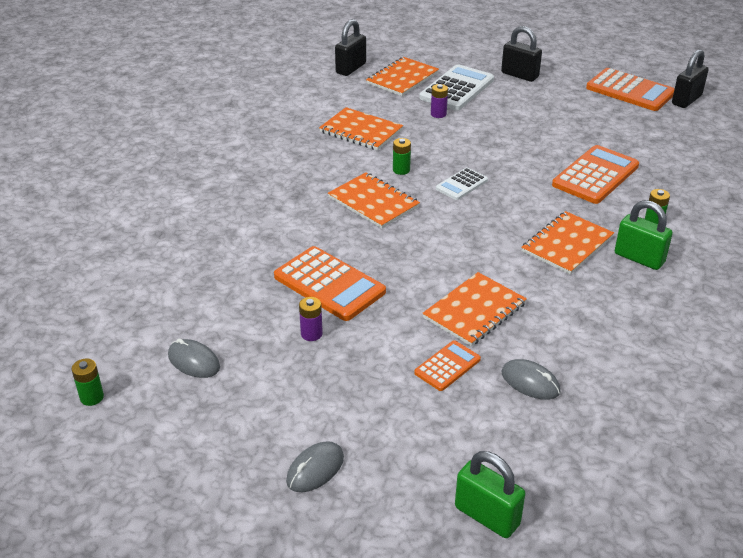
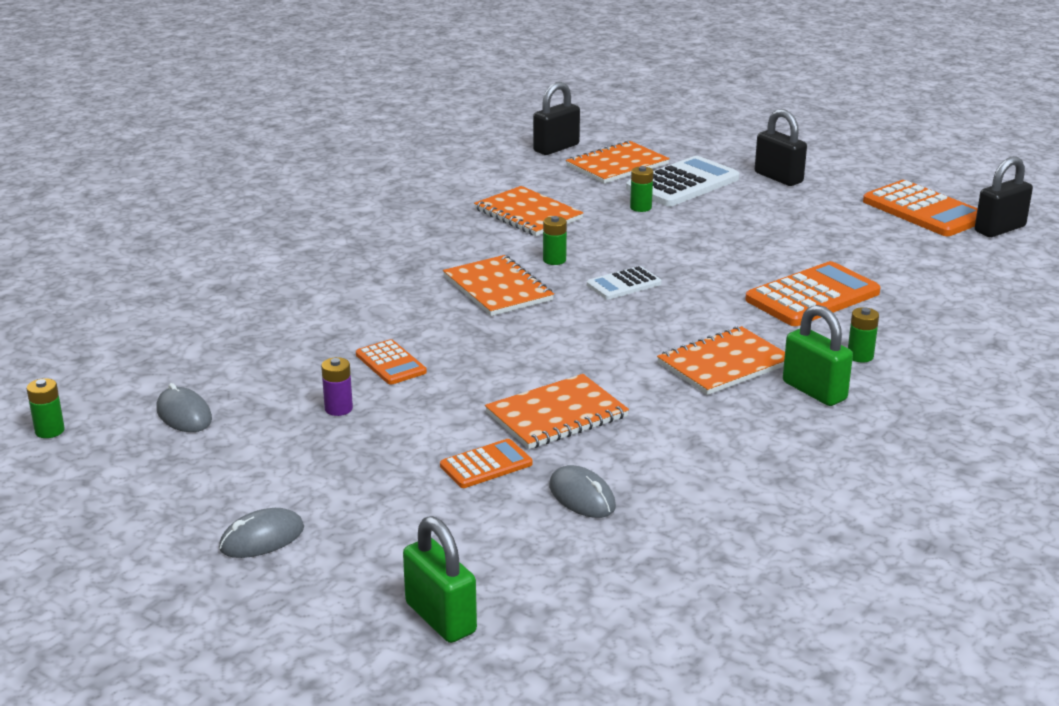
camera: 15 degrees right, 10 degrees down
(329, 284) = (390, 363): orange calculator -> orange calculator, size x0.55
(438, 114) = (640, 207): purple battery -> green battery

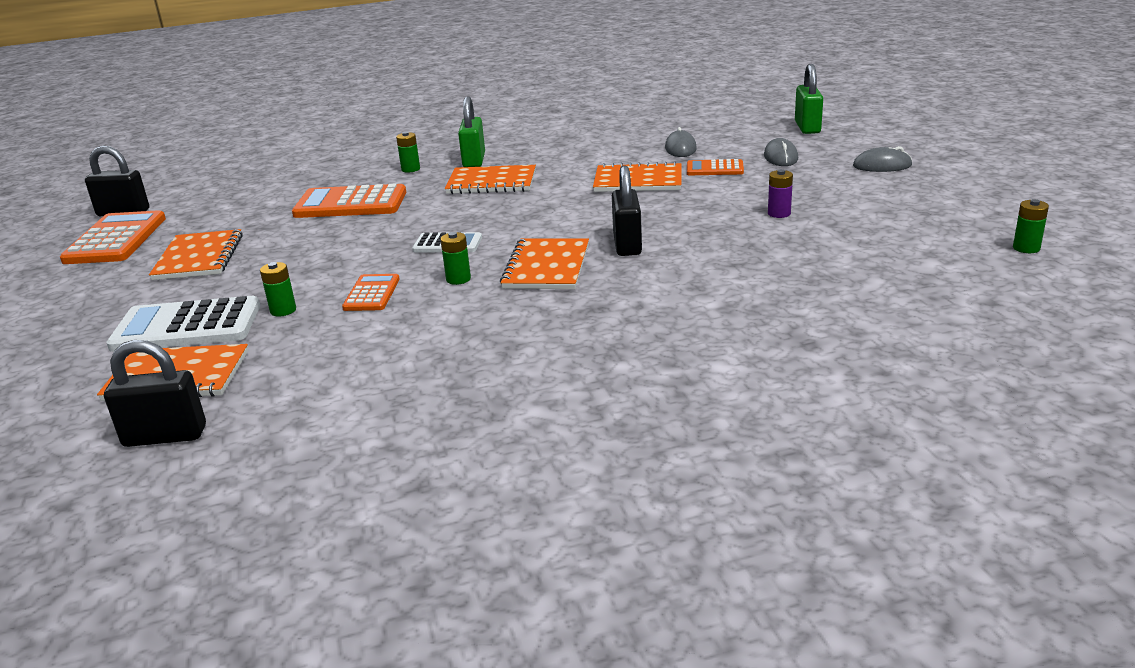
camera: 140 degrees left, 0 degrees up
(184, 415) = (904, 235): grey mouse -> grey mouse (780, 157)
(390, 363) = (709, 232): orange calculator -> orange calculator (372, 294)
(528, 214) = (389, 337): orange notebook -> orange notebook (199, 257)
(778, 178) = (105, 304): black padlock -> black padlock (627, 245)

